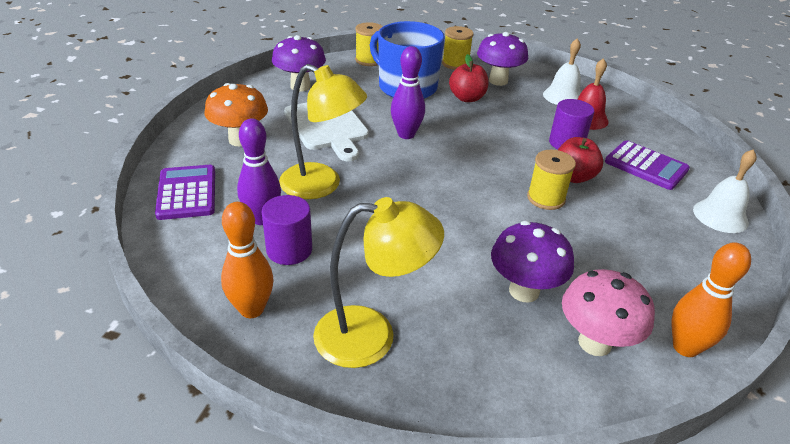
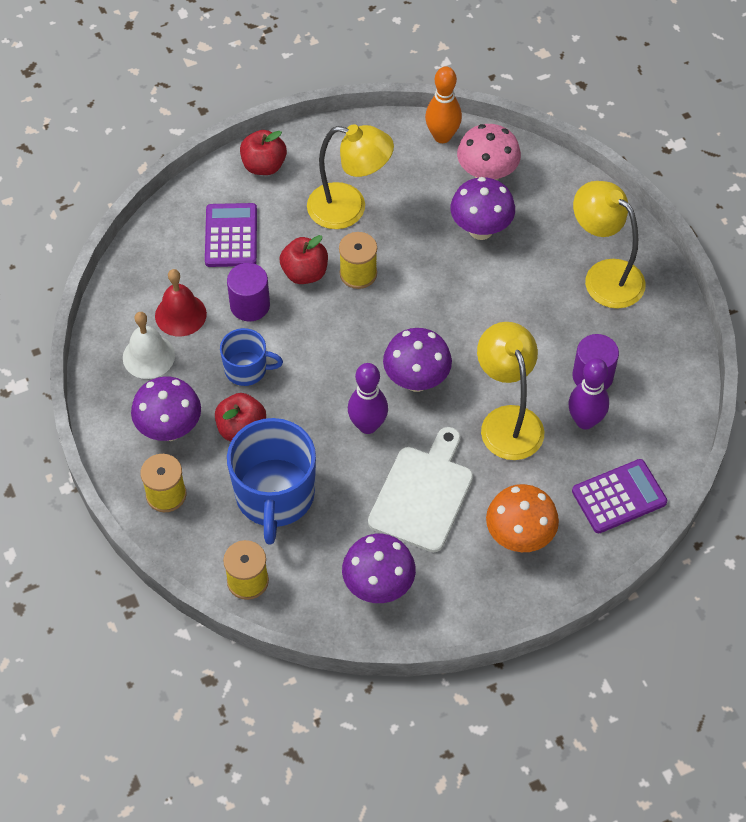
camera: 130 degrees left, 20 degrees up
(187, 193) = (619, 497): purple calculator -> purple calculator turned 150 degrees counterclockwise
(252, 309) = (657, 348): orange bowling pin -> none
(412, 169) = (416, 380): none -> purple mushroom
(511, 119) = (247, 369): none -> blue mug
(626, 231) = (349, 208): none -> yellow lamp
(720, 216) = (264, 166): white bell -> red apple

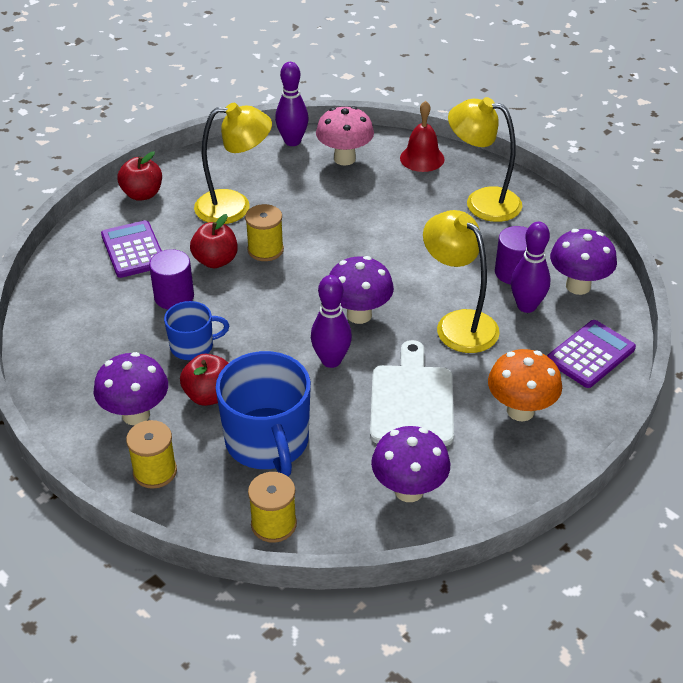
camera: 20 degrees left, 15 degrees down
(148, 356) = (90, 360): white bell -> none
(180, 314) = (109, 320): red bell -> red bell (422, 158)
(442, 136) = (292, 141): orange bowling pin -> purple bowling pin
(480, 230) = (359, 195): purple mushroom -> purple mushroom (578, 286)

